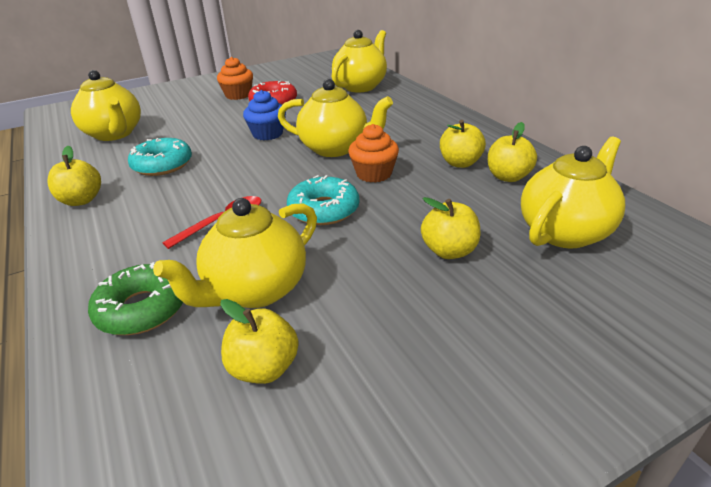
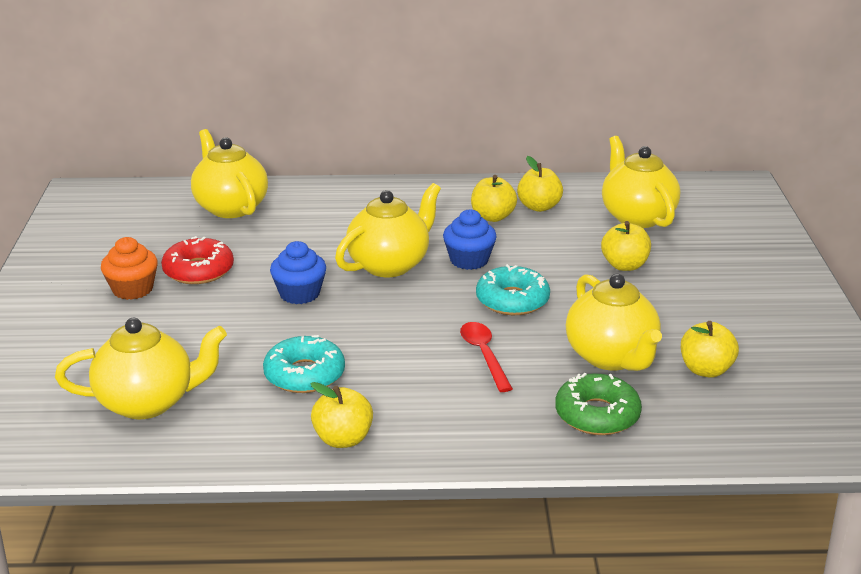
camera: 65 degrees left, 5 degrees down
(374, 174) = (469, 260): orange cupcake -> blue cupcake

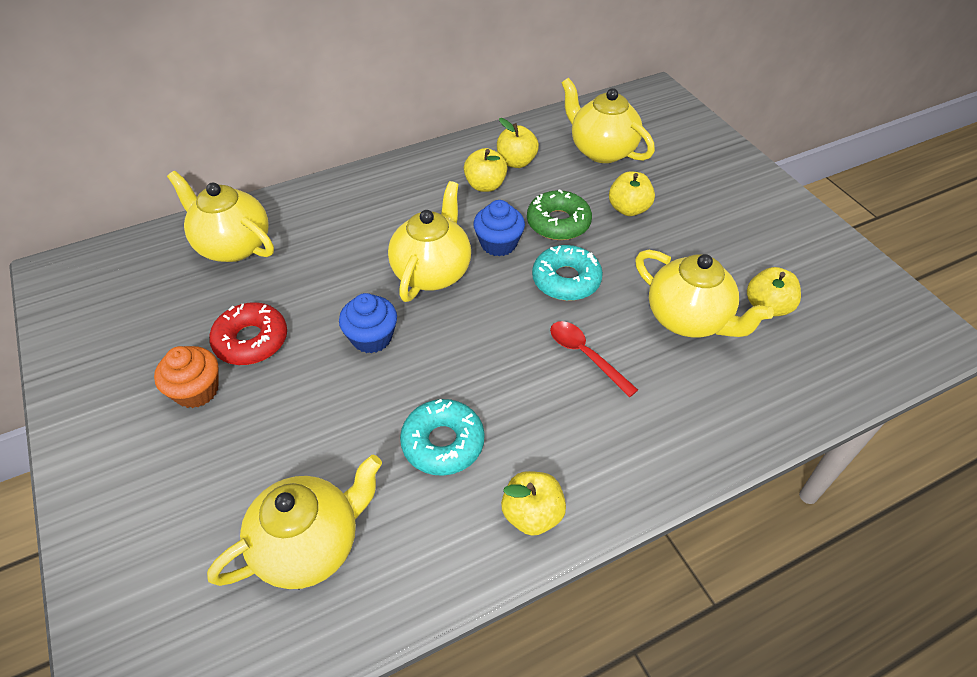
camera: 25 degrees left, 20 degrees up
(597, 415) = (722, 392): green donut -> green donut (558, 223)

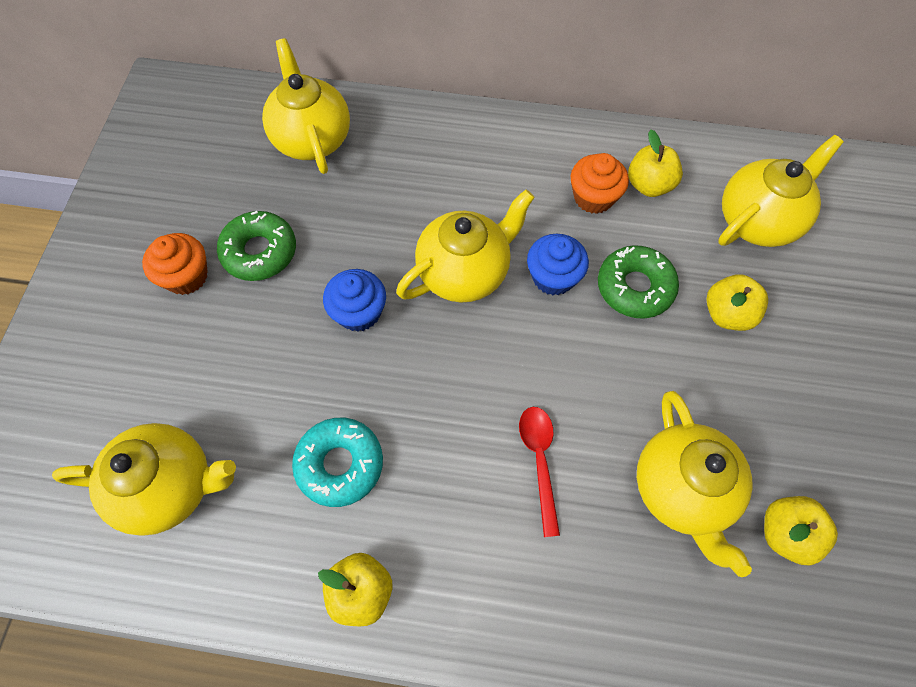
camera: 35 degrees right, 15 degrees up
(251, 340) = (259, 252): red donut -> green donut
(485, 185) = (593, 197): yellow apple -> orange cupcake
(566, 280) = (588, 361): turquoise donut -> none
(601, 150) = (758, 220): yellow teapot -> yellow teapot turned 60 degrees clockwise

